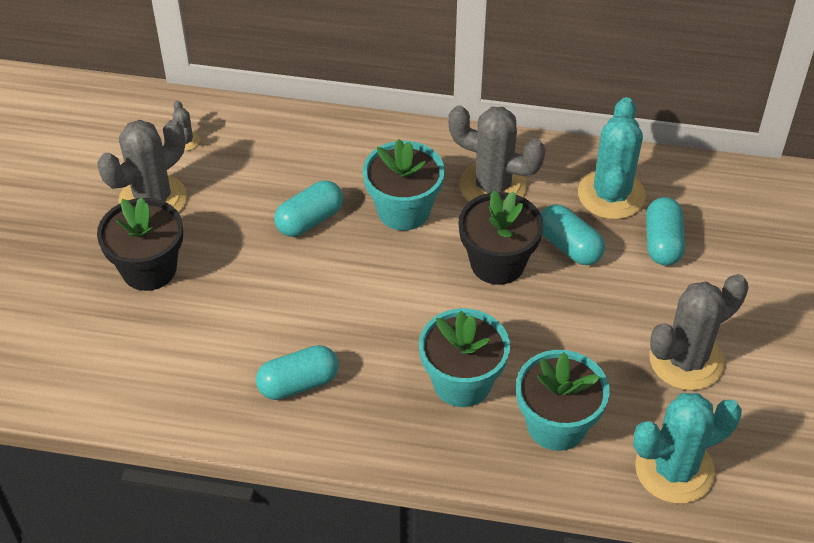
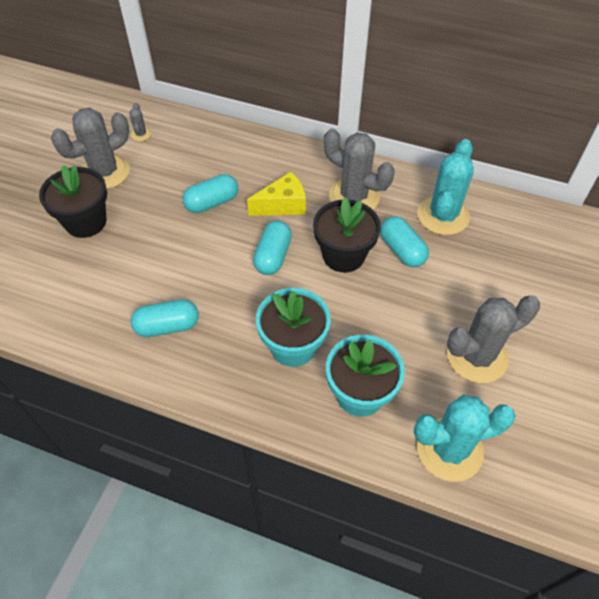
camera: 10 degrees right, 5 degrees up
(403, 210) = (283, 205): turquoise flower pot -> yellow cheese
(662, 243) = (475, 258): turquoise capsule -> turquoise capsule (273, 256)

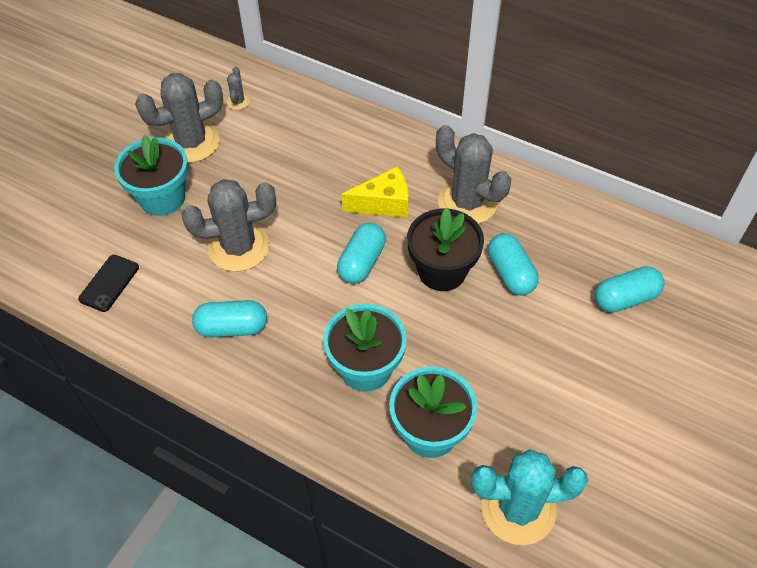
camera: 10 degrees right, 0 degrees up
(48, 301) = (109, 283): none -> black phone
(85, 222) = (162, 198): black flower pot -> turquoise flower pot
(212, 203) = (304, 191): turquoise capsule -> turquoise capsule (625, 298)
(443, 216) = (567, 237): turquoise cactus -> none
(477, 356) = (572, 408): grey cactus -> grey cactus (239, 247)

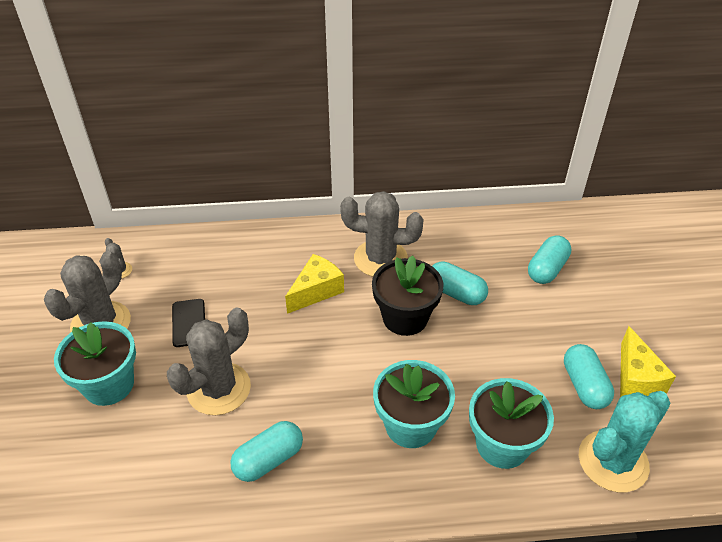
camera: 35 degrees left, 10 degrees down
(109, 283) = (113, 489): black phone -> black phone (189, 323)
(362, 262) = (336, 344): turquoise capsule -> turquoise capsule (584, 385)
(615, 452) = (636, 378): none -> yellow cheese

